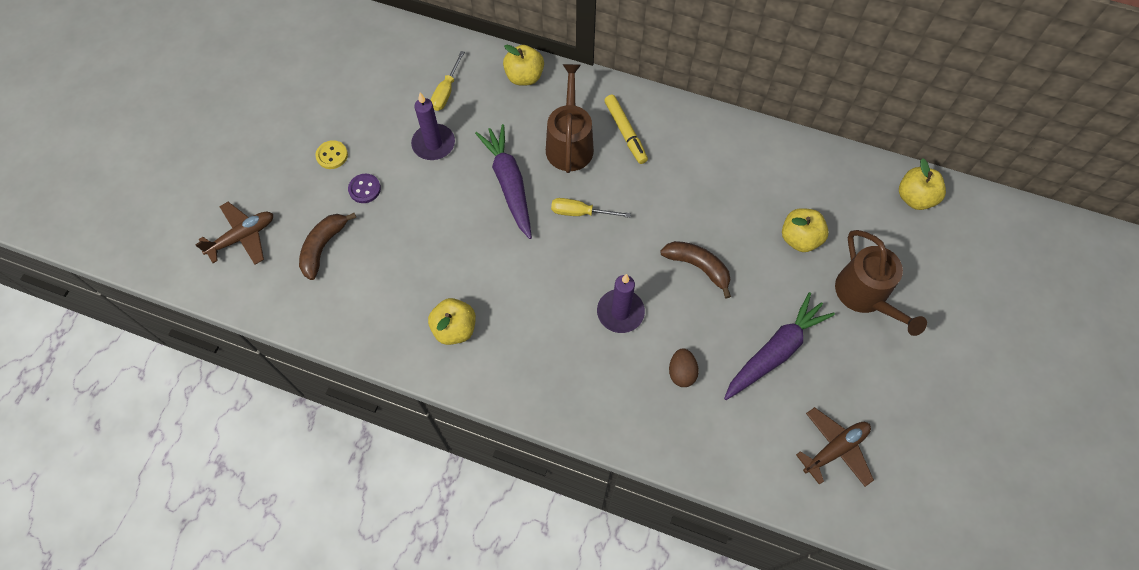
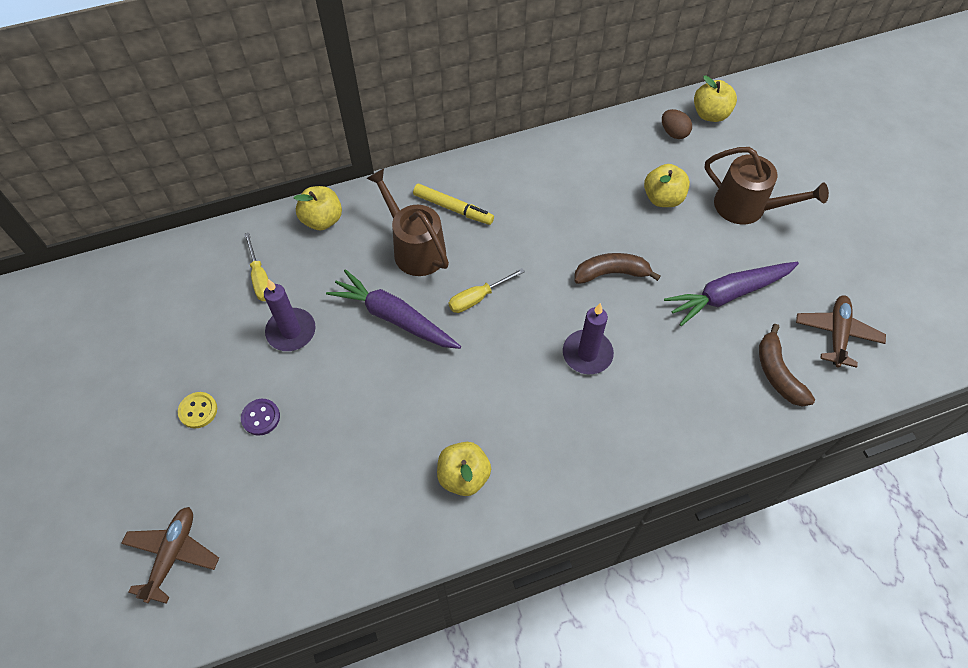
camera: 40 degrees left, 5 degrees down
(323, 247) = (268, 500): brown banana -> brown banana (777, 373)
(681, 372) = (679, 364): brown egg -> brown egg (673, 133)
(775, 351) = (728, 295): purple carrot -> purple carrot turned 120 degrees counterclockwise

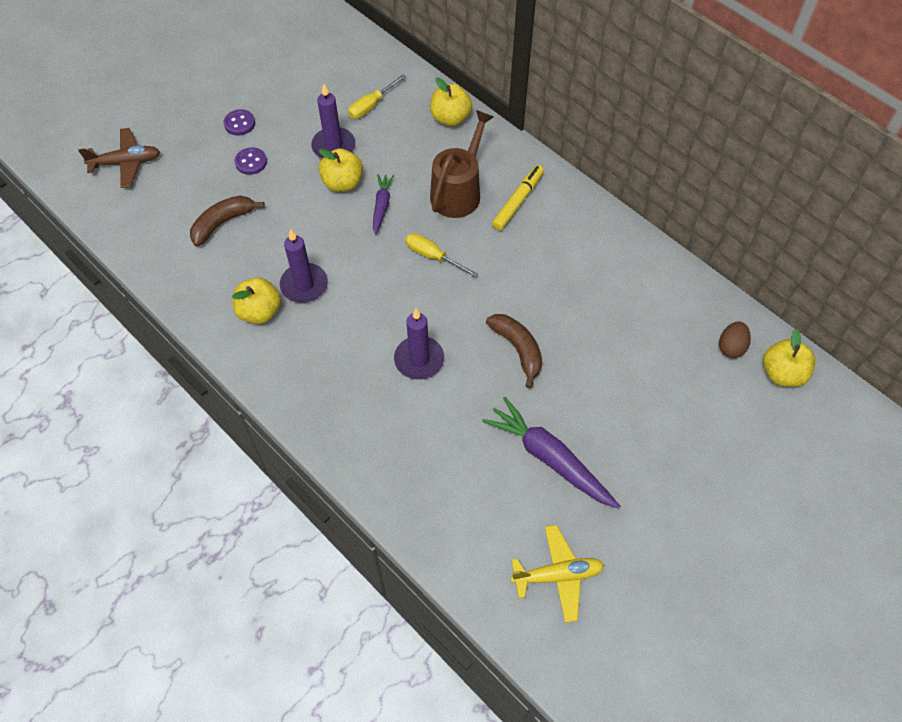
camera: 65 degrees right, 0 degrees up
(198, 411) = (239, 123): yellow button -> purple button
(394, 317) = (381, 206): purple carrot -> purple carrot, size x0.55
(452, 422) = (304, 285): none -> purple candle
(453, 208) = (518, 201): yellow marker -> yellow marker turned 150 degrees counterclockwise
(663, 198) = (636, 364): yellow apple -> yellow apple (342, 183)
(746, 207) = (673, 445): brown watering can -> none
(777, 373) = (480, 529): brown banana -> brown banana (222, 223)
(836, 334) = (557, 575): brown plane -> yellow plane

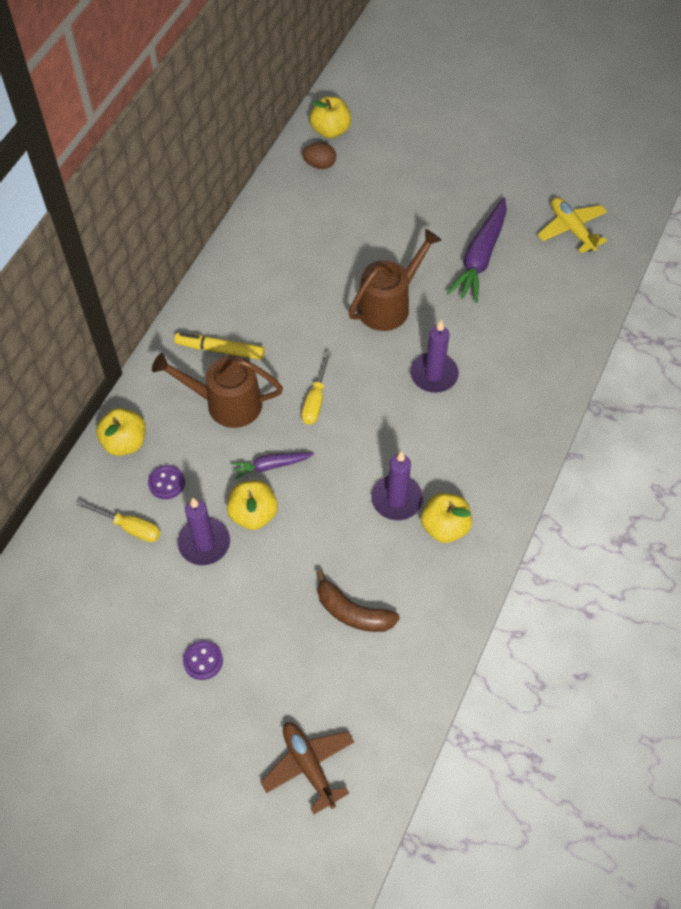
camera: 110 degrees left, 0 degrees up
(251, 162) = (257, 621): purple button -> purple button (166, 483)
(518, 349) = (388, 305): brown banana -> brown watering can

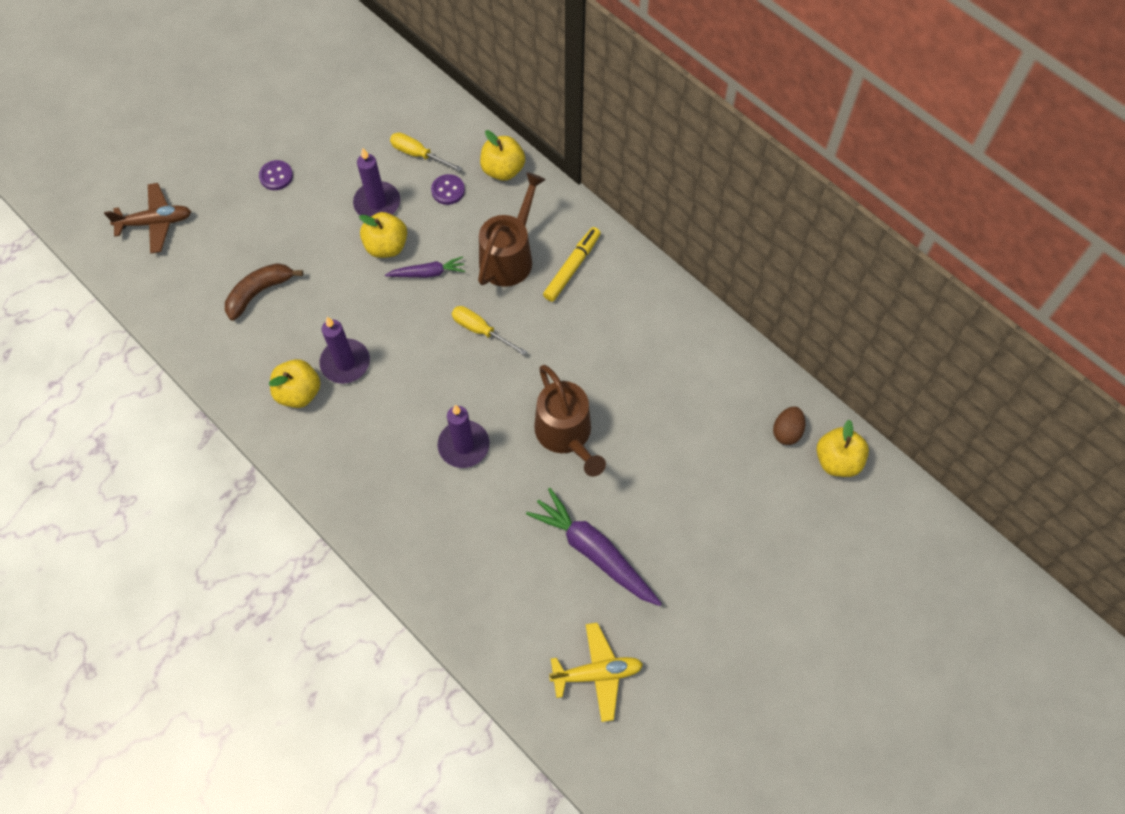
camera: 110 degrees right, 5 degrees up
(129, 527) = (418, 154): yellow screwdriver -> yellow screwdriver turned 75 degrees clockwise
(271, 466) = (427, 273): purple carrot -> purple carrot turned 75 degrees clockwise

